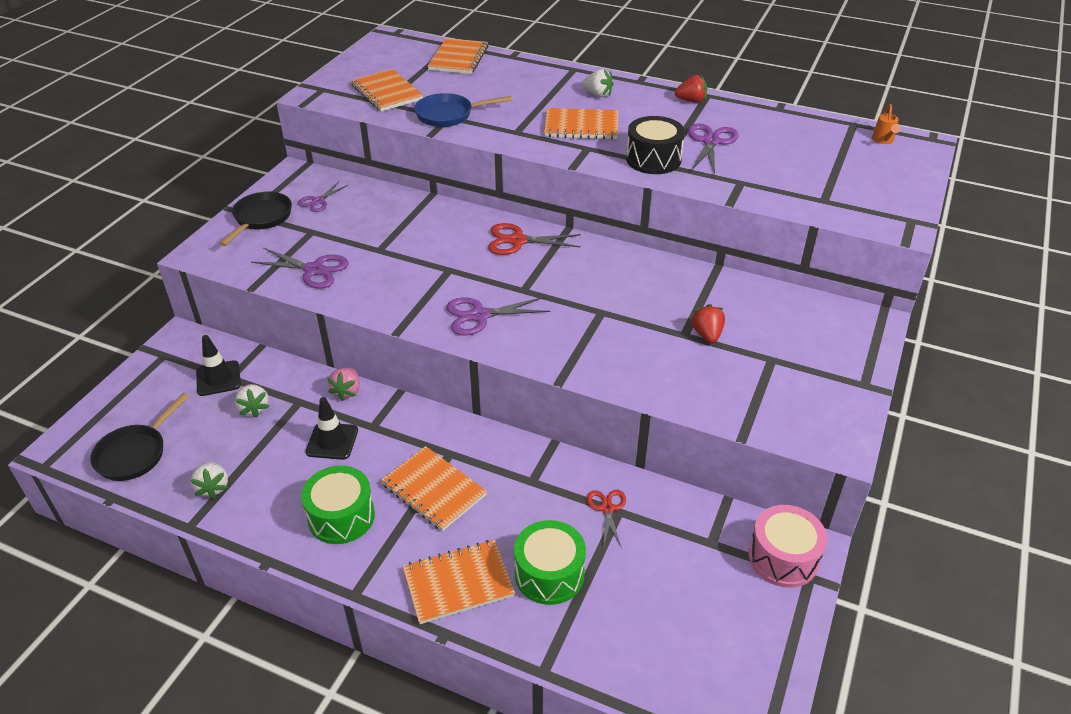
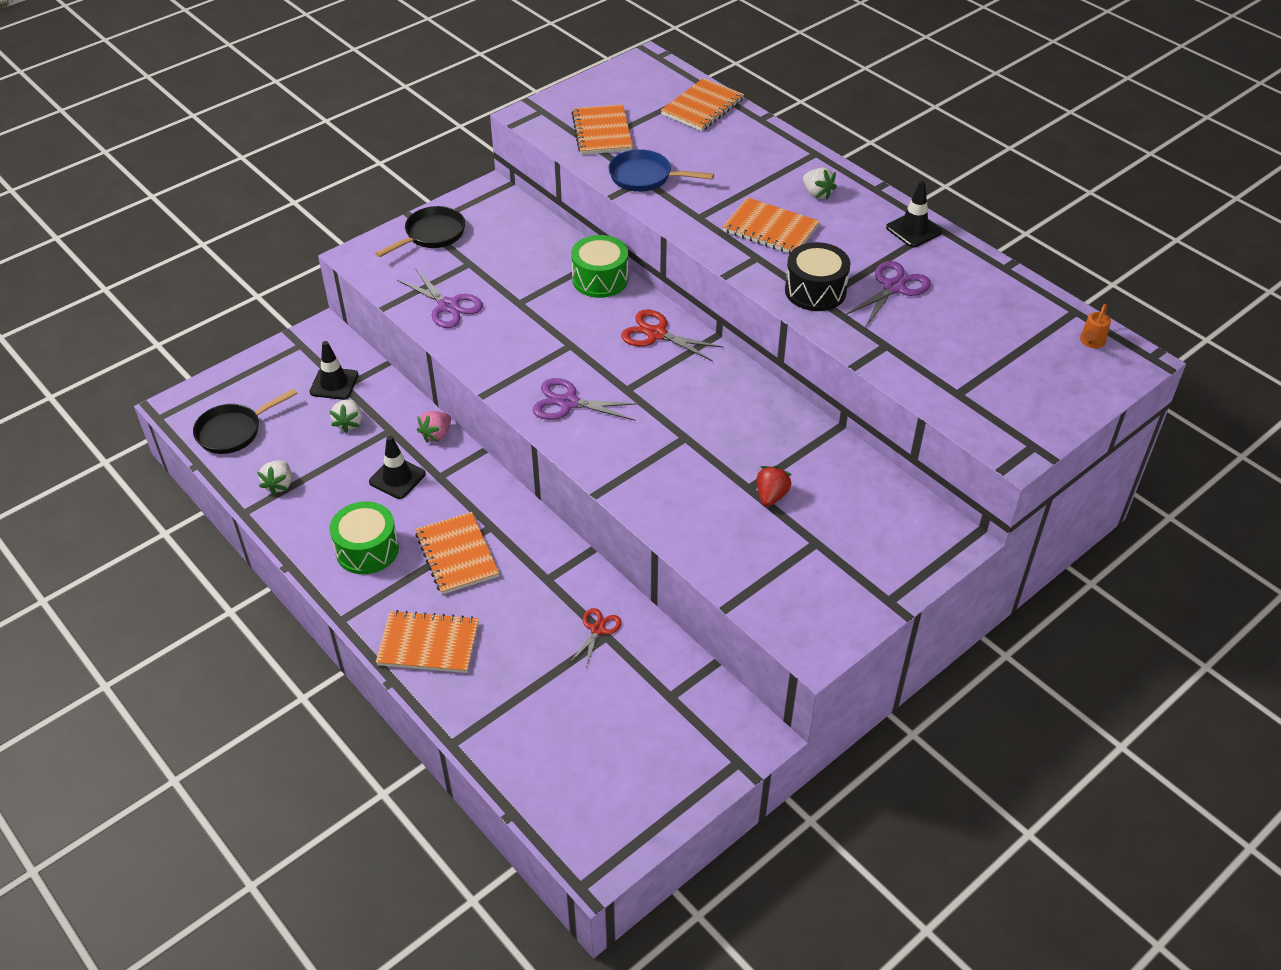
camera: 25 degrees right, 5 degrees up
(318, 201) = (494, 231): purple scissors -> none
(549, 574) = (509, 666): green drum -> green drum (600, 279)
(691, 101) = (913, 230): red strawberry -> black traffic cone
(783, 558) = (726, 735): pink drum -> none

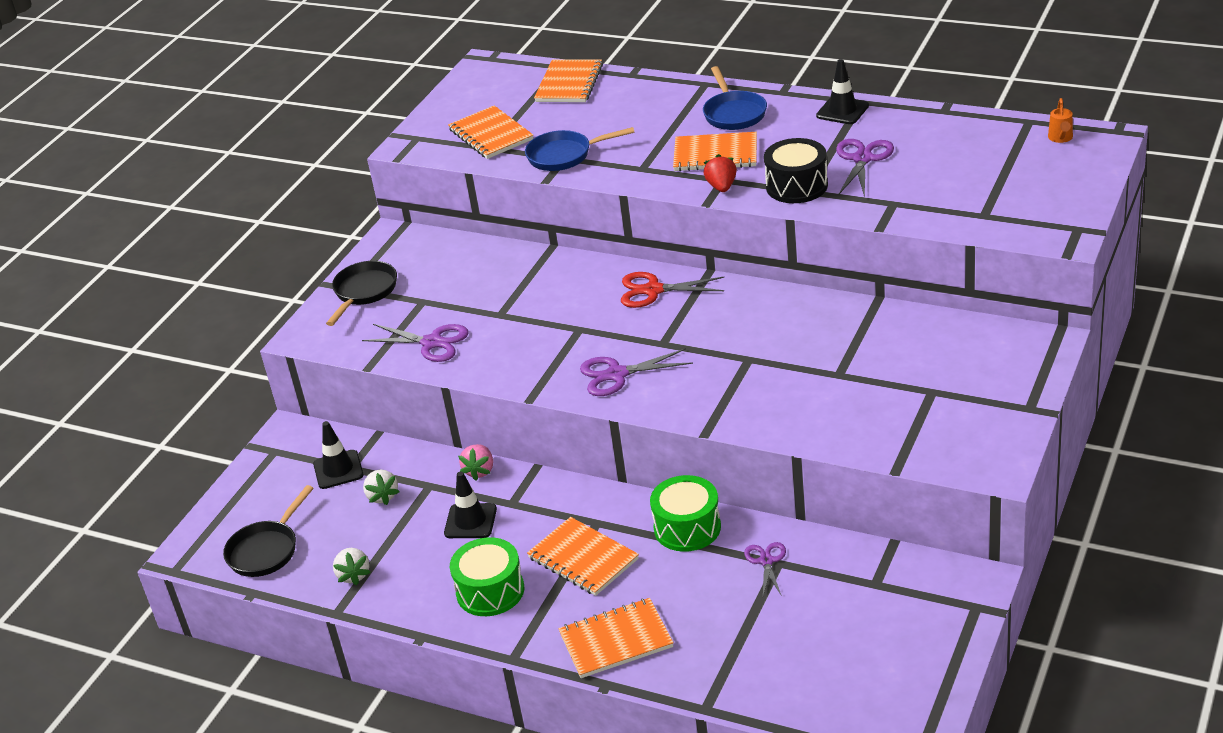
camera: 20 degrees left, 10 degrees down
(597, 629) = (766, 561): red scissors -> purple scissors
(600, 279) = (562, 267): green drum -> green drum (687, 527)
(771, 496) = (863, 372): red strawberry -> red strawberry (721, 187)
(817, 194) = (734, 113): white strawberry -> blue pan

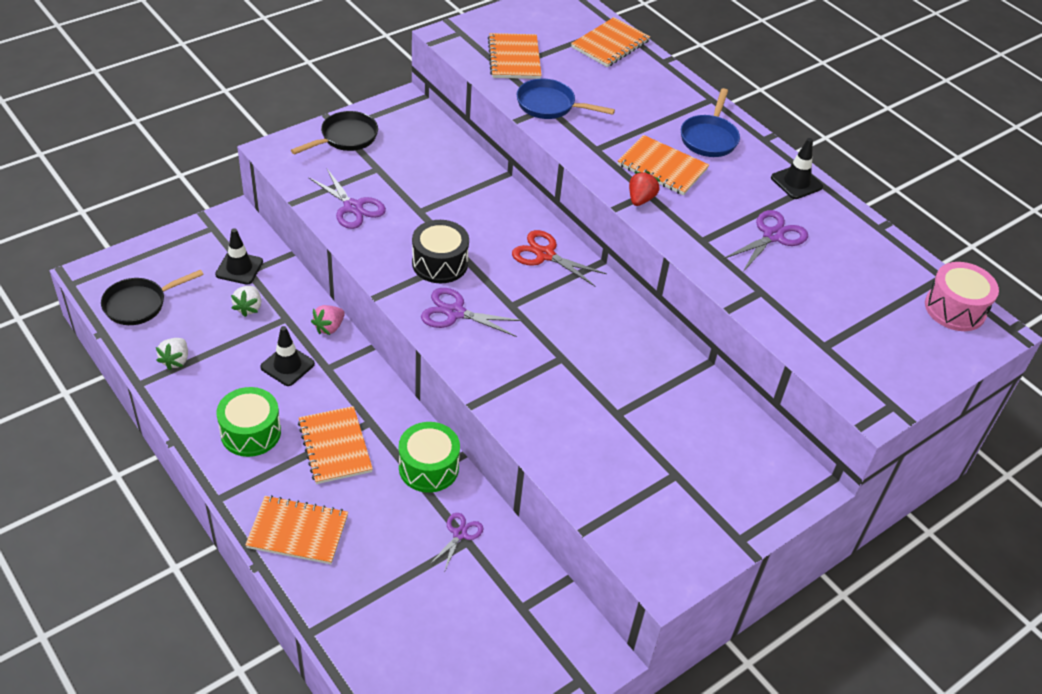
camera: 20 degrees right, 10 degrees up
(797, 186) = (699, 231): black drum -> black drum (440, 263)
(1060, 138) = (955, 309): orange watering can -> pink drum

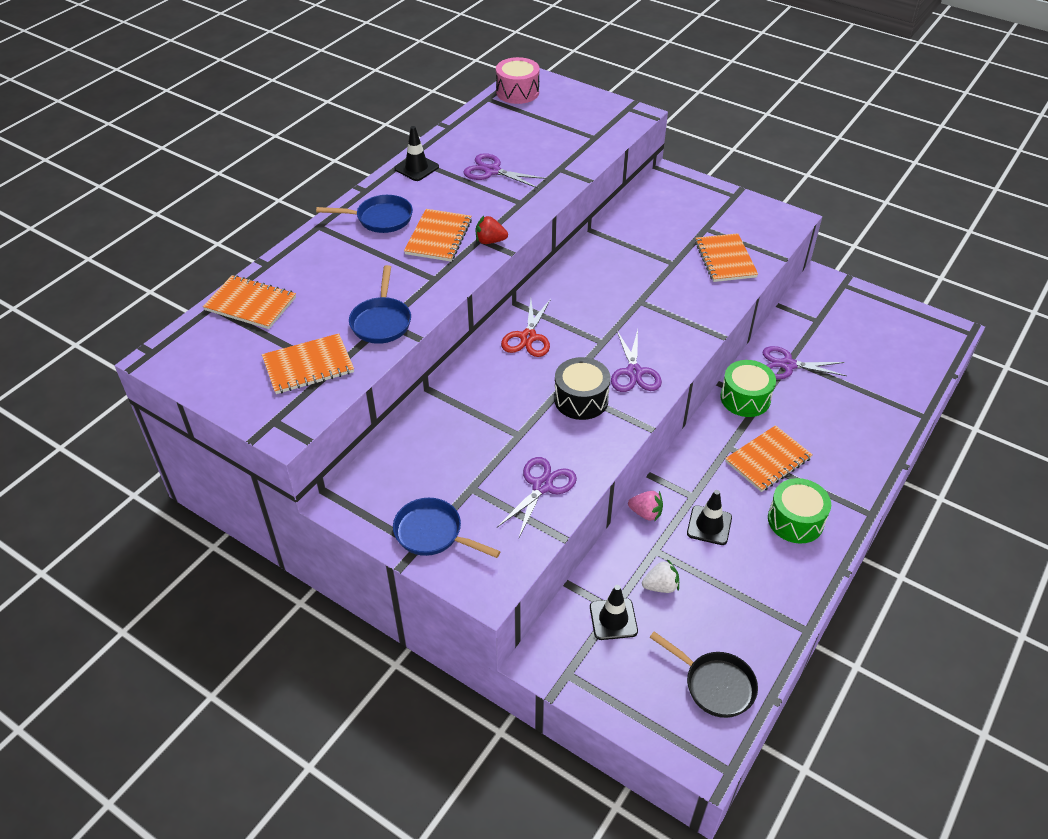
camera: 105 degrees left, 0 degrees up
(175, 360) = (761, 614): white strawberry -> none
(298, 531) = (857, 453): orange notebook -> orange notebook (725, 259)
(346, 138) = (432, 533): black pan -> blue pan
(460, 534) = (788, 365): purple scissors -> purple scissors, size x1.56

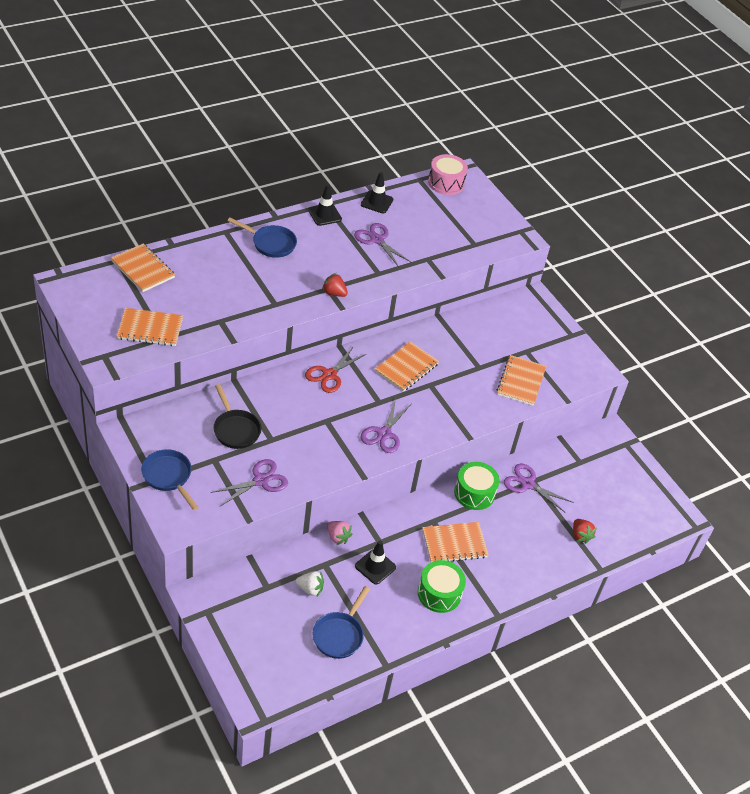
camera: 20 degrees right, 0 degrees up
(381, 321) = (218, 319): blue pan -> blue pan (339, 635)
(438, 237) = (301, 275): orange notebook -> orange notebook (406, 368)
(581, 399) = (332, 435): black drum -> none
(613, 619) = (262, 593): black traffic cone -> black traffic cone (377, 202)
(715, 685) = (297, 667): black pan -> black pan (235, 429)
(878, 392) = (580, 535): none -> red strawberry

